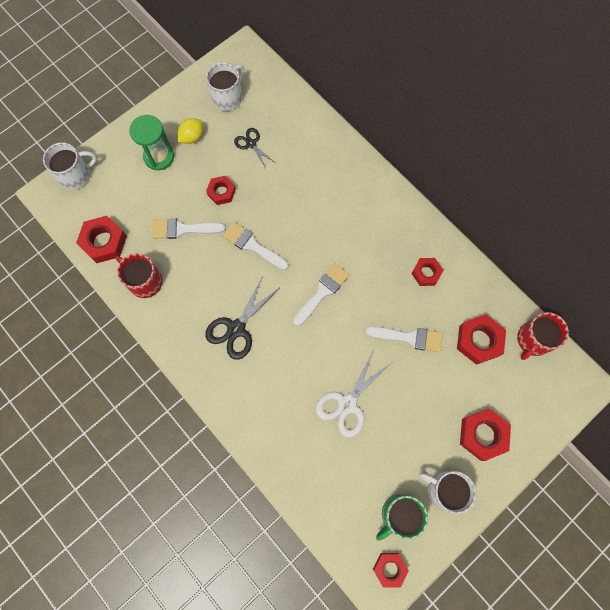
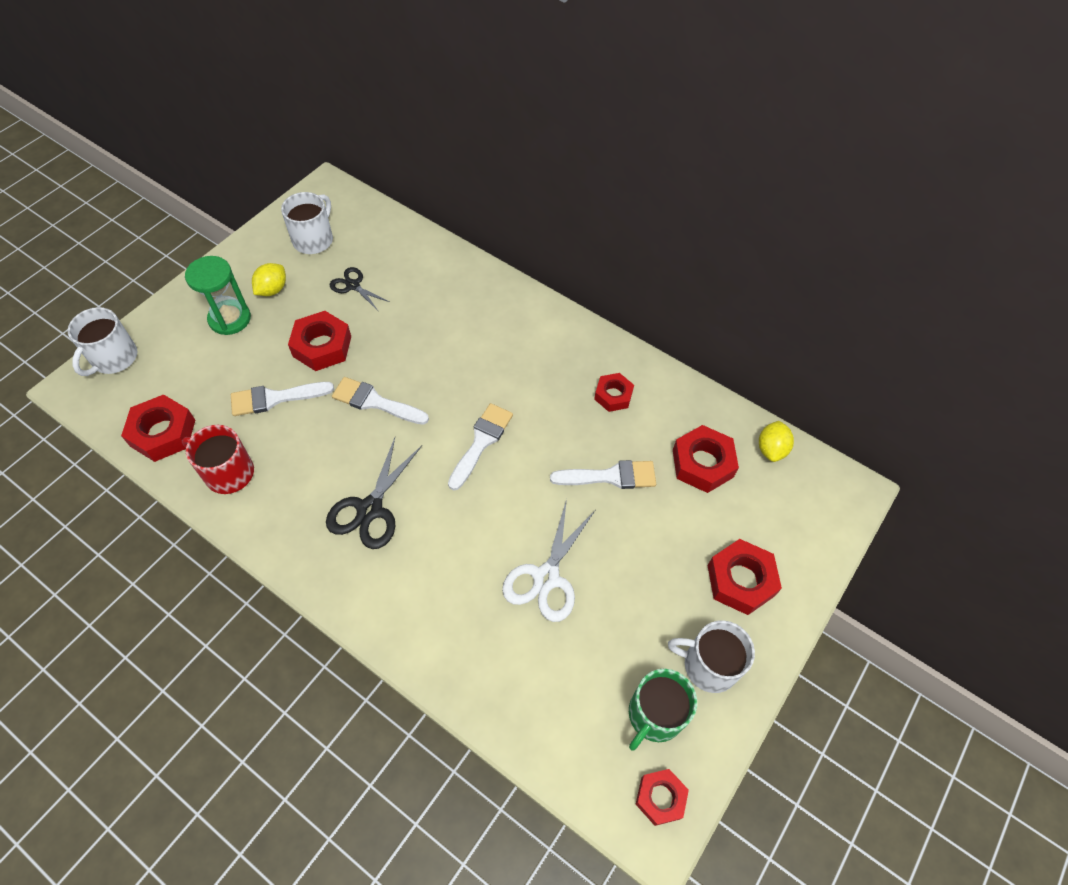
camera: 15 degrees left, 15 degrees down
(75, 175) = (114, 358): white mug -> white mug turned 150 degrees clockwise
(221, 192) = (322, 346): red nut -> red nut, size x1.56
(533, 340) = (771, 449): red mug -> yellow lemon

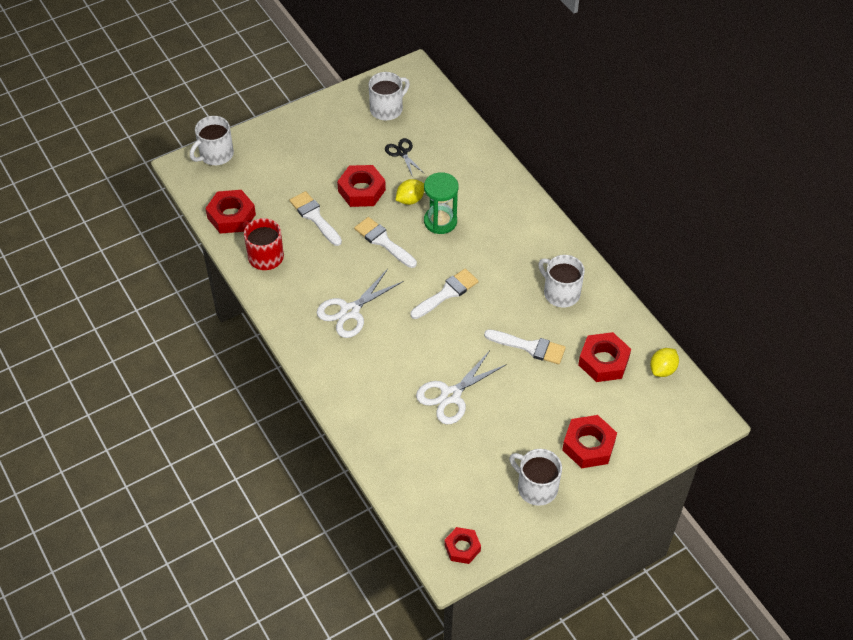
camera: 25 degrees right, 5 degrees down
(230, 319) = (304, 151): green hourglass -> green hourglass (440, 221)
(272, 290) = (342, 138): yellow lemon -> yellow lemon (410, 200)
(275, 398) = (314, 217): white brush -> white brush turned 45 degrees clockwise
(370, 509) = (350, 311): black scissors -> white scissors
(613, 395) = (560, 293): red nut -> white mug
(654, 715) = (483, 501): green mug -> none

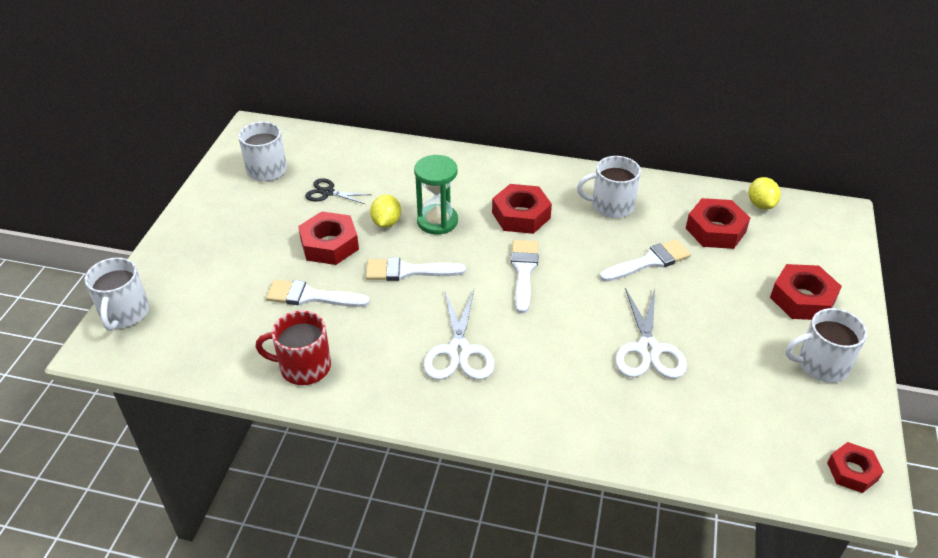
camera: 45 degrees left, 10 degrees down
(231, 216) = (216, 356): red nut -> red nut (521, 215)

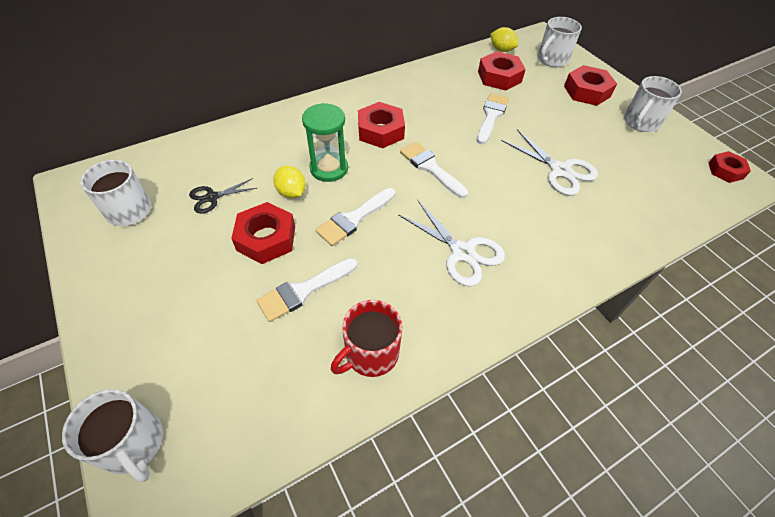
camera: 45 degrees left, 10 degrees up
(611, 206) = (426, 93): white mug -> white mug (552, 59)

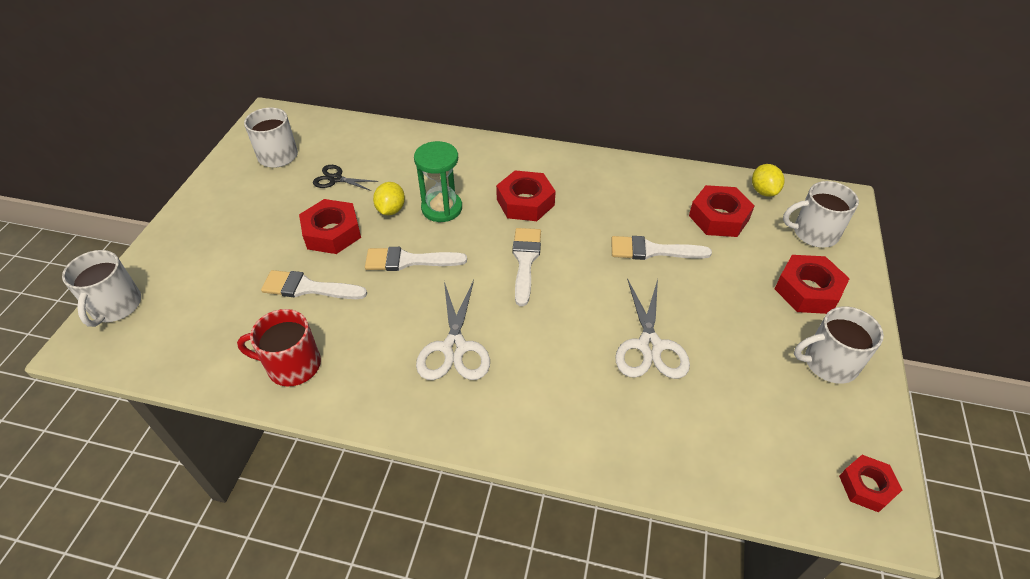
camera: 45 degrees right, 5 degrees down
(491, 116) = (652, 250): white brush -> white brush turned 150 degrees counterclockwise

